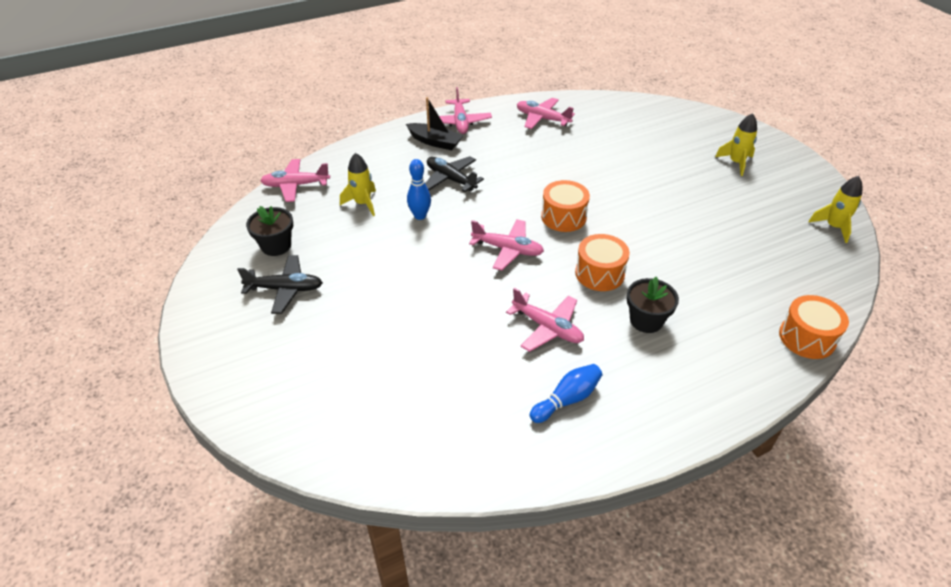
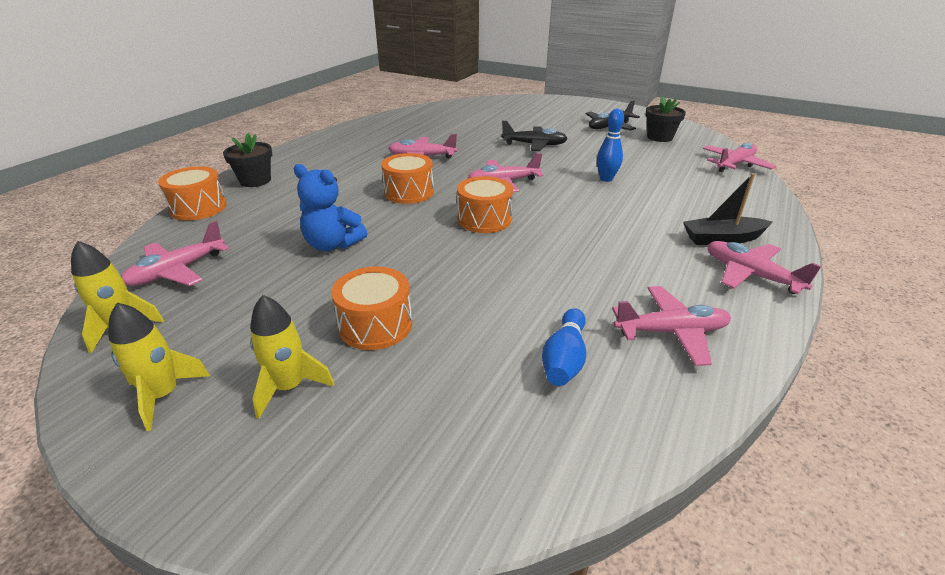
camera: 145 degrees right, 10 degrees down
(362, 203) = (663, 171): yellow rocket -> yellow rocket (164, 395)
(451, 179) = (635, 211): black plane -> black plane (534, 145)
(567, 399) = (381, 138): blue bowling pin -> blue bowling pin (564, 359)
(646, 320) = (349, 179): black flower pot -> black flower pot (255, 180)
(684, 174) = (375, 325): none -> orange drum
(690, 239) = (333, 245): none -> blue teddy bear
(809, 260) = (177, 271): none -> pink plane

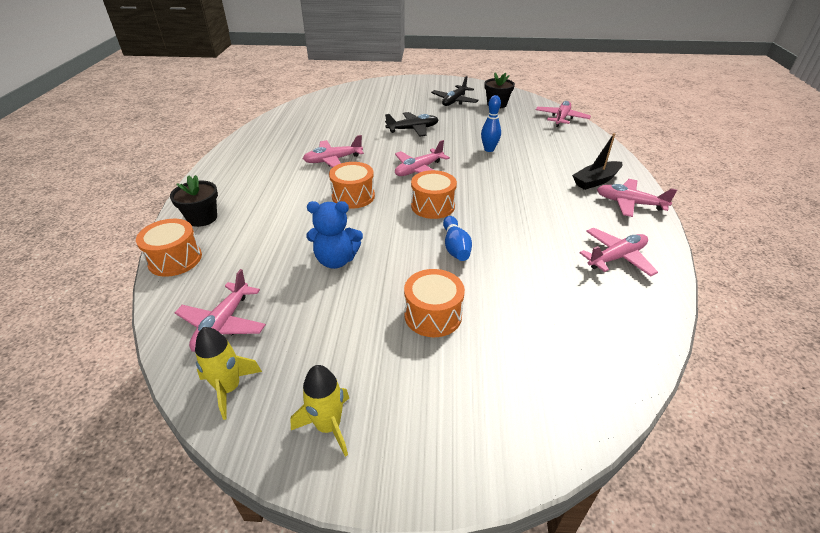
camera: 25 degrees left, 5 degrees up
(289, 387) = (417, 383): yellow rocket -> none
(564, 359) = (573, 297): blue bowling pin -> blue bowling pin (455, 247)

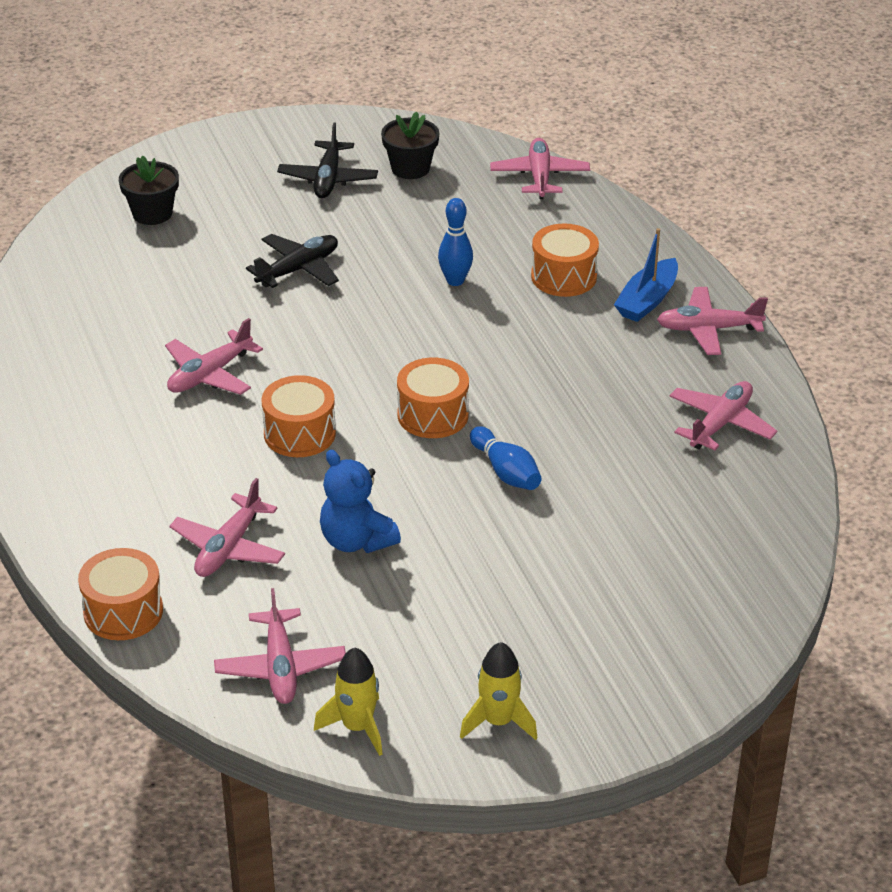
camera: 25 degrees left, 0 degrees up
(202, 218) = (94, 540): black flower pot -> black flower pot (152, 213)
(336, 260) = (356, 541): blue teddy bear -> blue teddy bear turned 75 degrees clockwise
(419, 170) = (367, 354): pink plane -> pink plane (229, 548)
(433, 315) = (533, 571): orange drum -> orange drum (563, 277)
(596, 181) = (647, 300): black boat -> blue boat

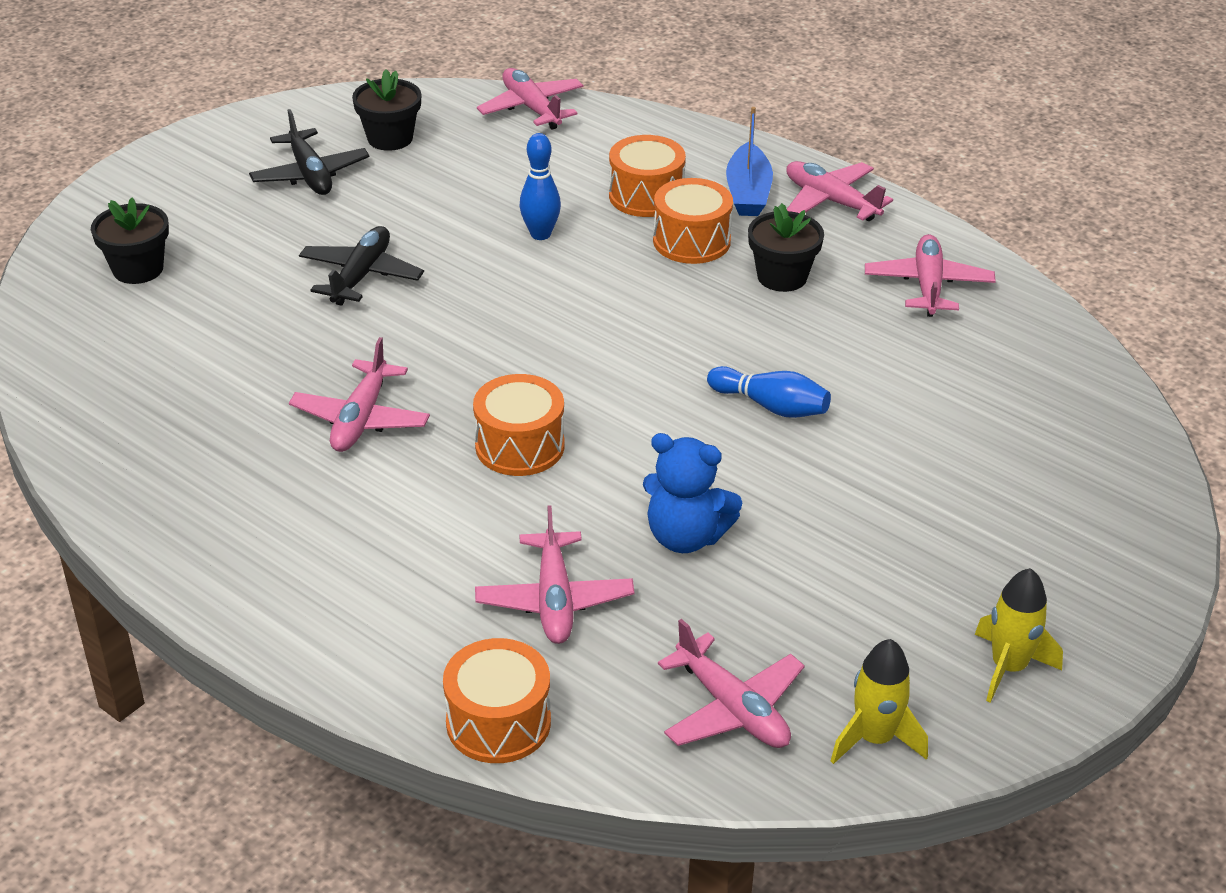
camera: 30 degrees left, 0 degrees up
(433, 415) = (643, 376): orange drum -> orange drum (691, 241)
(609, 376) = (782, 277): none -> black flower pot
(708, 329) = (831, 201): pink plane -> pink plane turned 75 degrees clockwise

